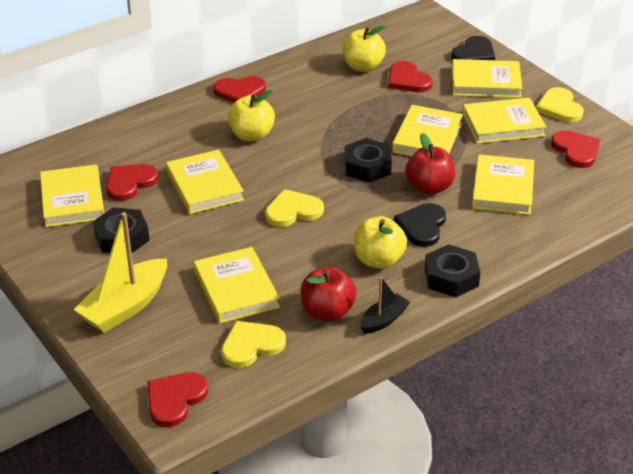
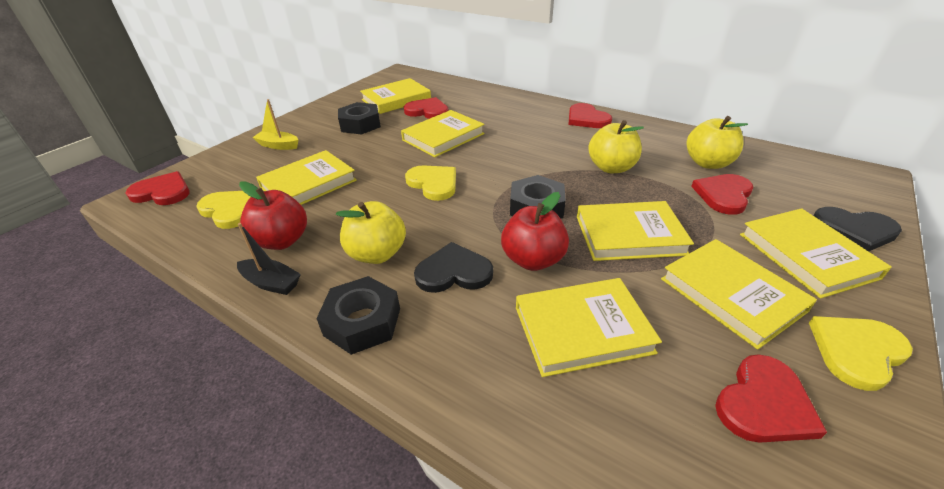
camera: 70 degrees right, 0 degrees up
(125, 306) = (278, 145): yellow boat -> yellow boat, size x0.55
(251, 135) = (530, 138): yellow apple -> yellow apple (611, 168)

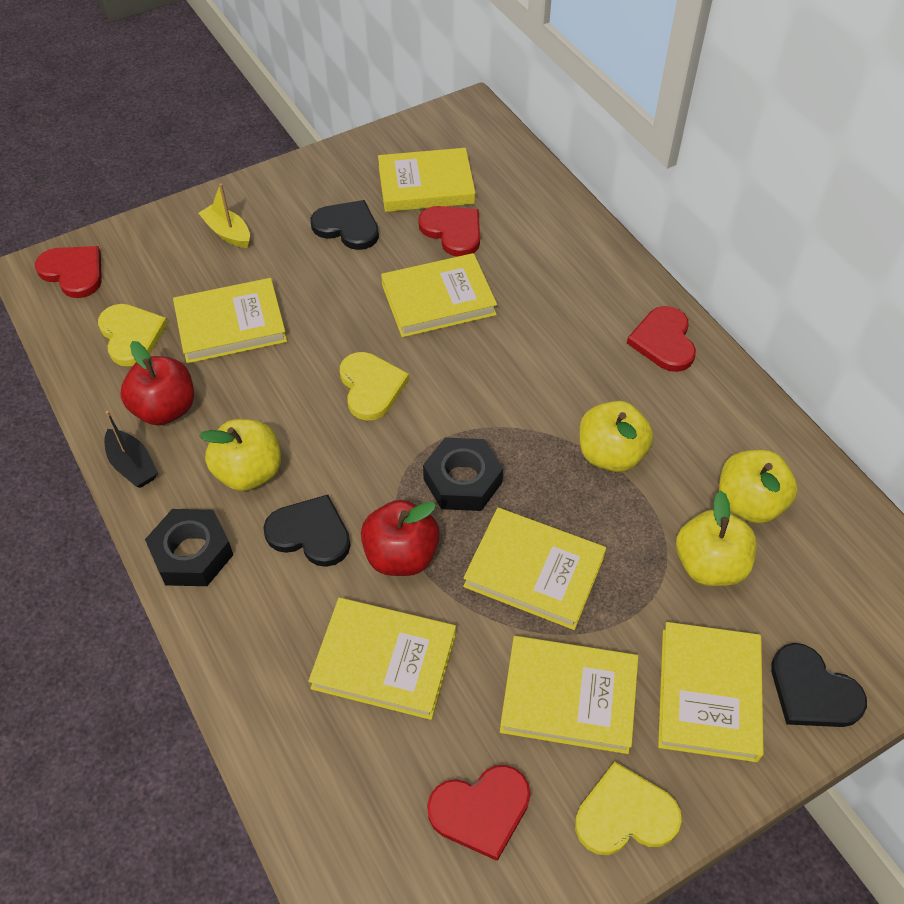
camera: 25 degrees right, 15 degrees up
(360, 124) = (347, 227): black nut -> black heart
(723, 195) = (709, 565): red heart -> yellow apple
(731, 295) = (568, 697): yellow book -> yellow book turned 75 degrees counterclockwise

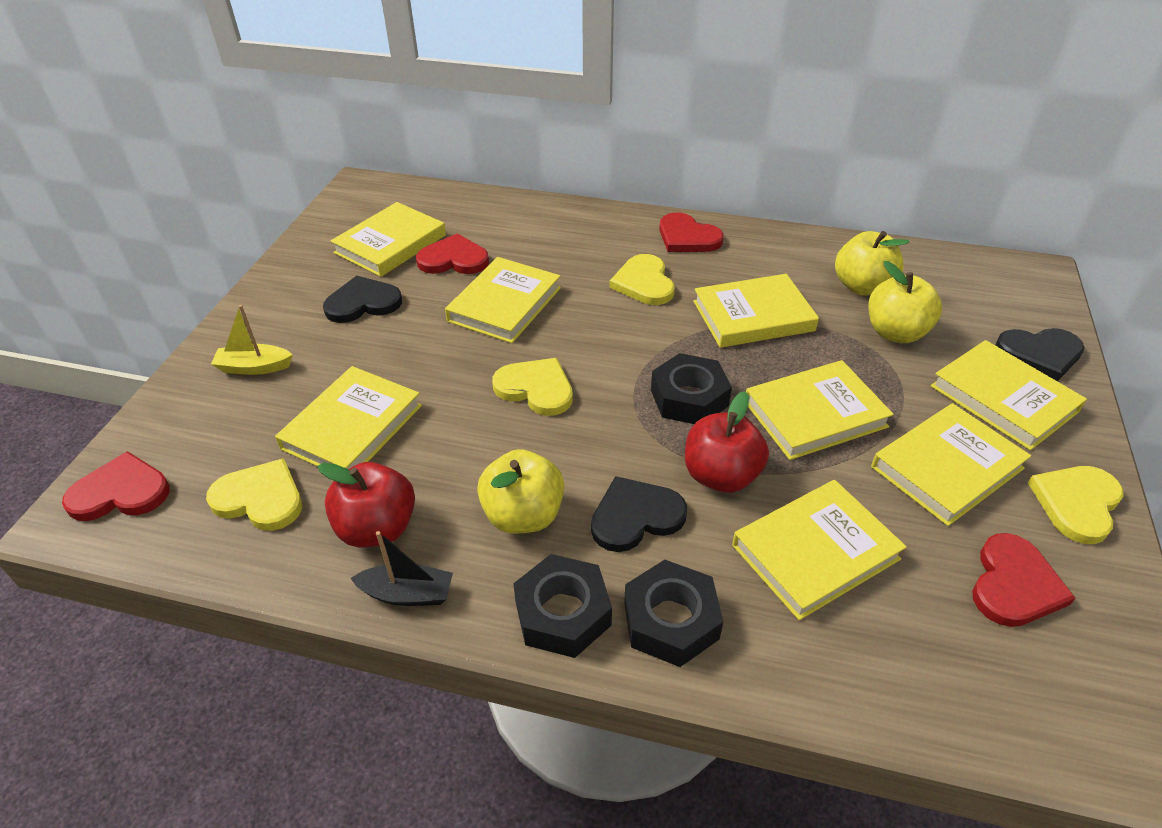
camera: 45 degrees left, 10 degrees down
(241, 615) = (671, 620): none -> black nut
(566, 358) = (644, 283): none -> yellow heart
(610, 454) = (753, 316): yellow apple -> yellow book

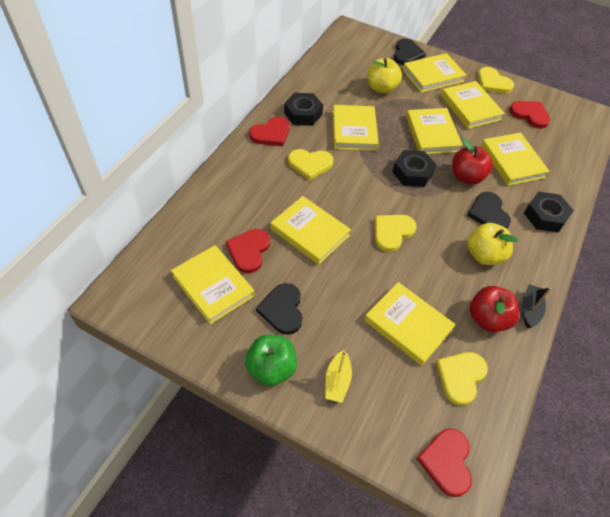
camera: 80 degrees left, 10 degrees up
(273, 309) = (271, 368): none -> green apple
(563, 613) = (541, 251): black nut -> black nut (303, 114)
(862, 287) = (342, 85): yellow apple -> none

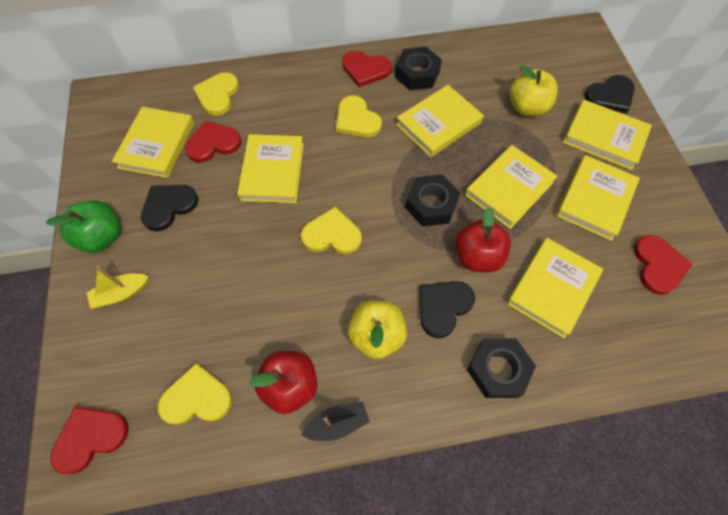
camera: 55 degrees right, 10 degrees up
(408, 325) = (226, 314): yellow book -> none
(493, 83) = (667, 198): yellow heart -> yellow heart (217, 95)

